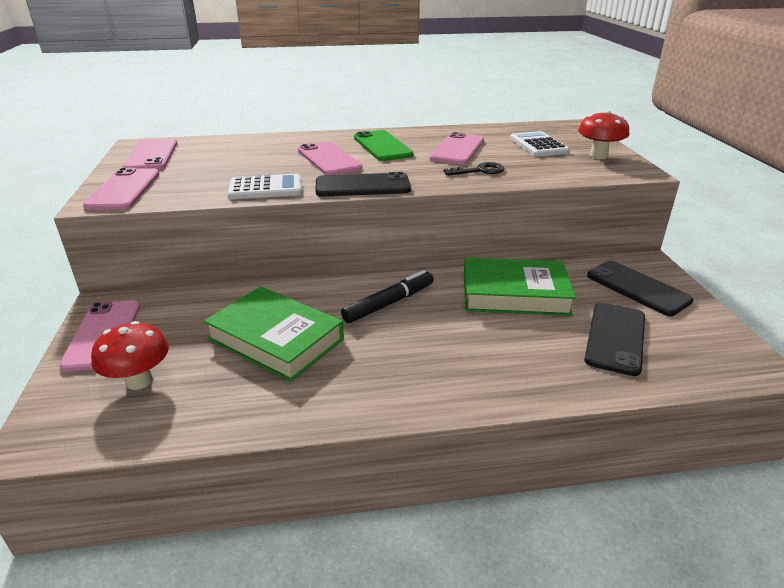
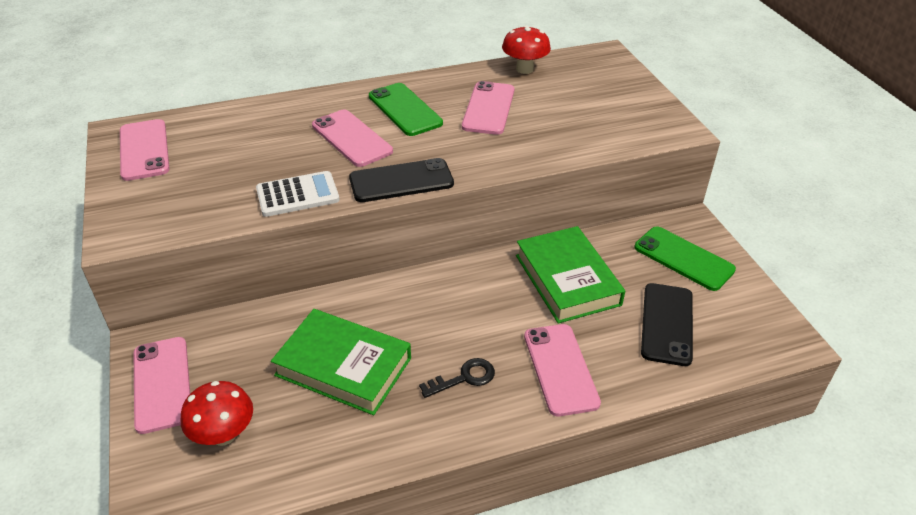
camera: 10 degrees left, 10 degrees up
(124, 190) = (139, 213): pink phone -> pink phone (560, 369)
(389, 303) = (445, 307): black marker -> none
(479, 171) = (518, 144): black key -> black key (464, 378)
(514, 294) = (567, 280): green book -> green book turned 75 degrees clockwise
(538, 145) = (573, 93): white calculator -> none
(598, 156) = (637, 107): red mushroom -> red mushroom (524, 69)
(637, 288) = (683, 258): black phone -> green phone

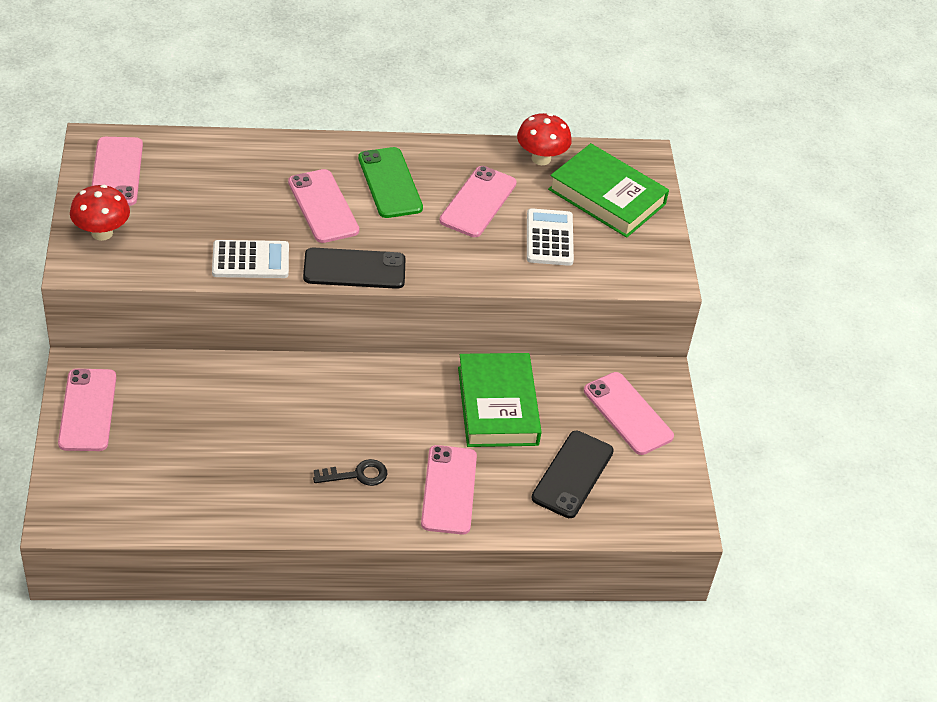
camera: 10 degrees right, 5 degrees up
(224, 434) = (131, 469): red mushroom -> red mushroom (102, 233)
(343, 367) = (251, 436): green book -> green book (607, 197)
(564, 122) = (549, 238): none -> white calculator
(683, 258) = (628, 414): green phone -> pink phone

